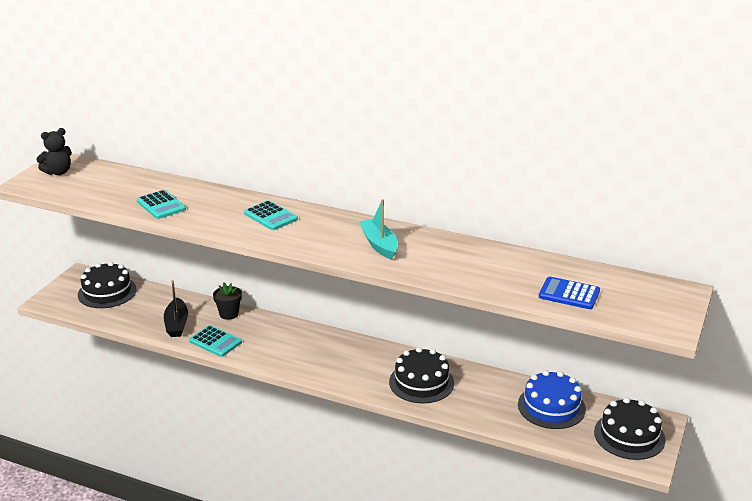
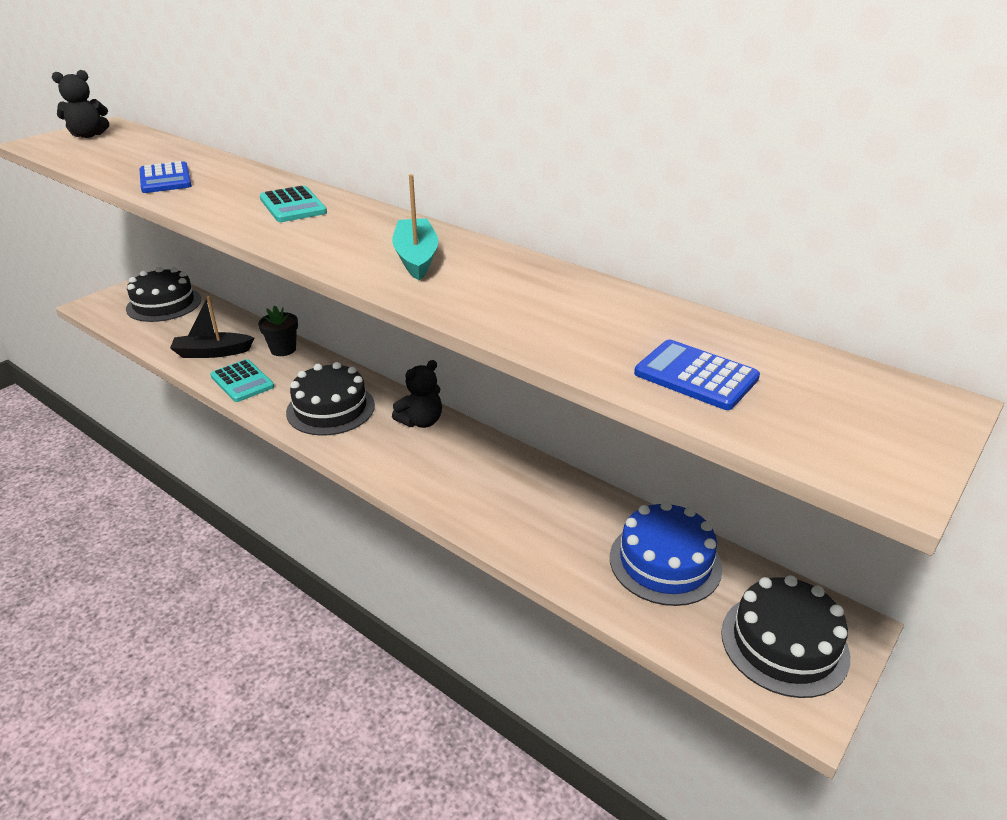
camera: 15 degrees right, 5 degrees up
(161, 205) = (165, 179): turquoise calculator -> blue calculator
(176, 324) = (212, 352): black boat -> black boat turned 75 degrees clockwise
(360, 349) = (421, 421): none -> black teddy bear
(421, 382) = (480, 485): black cake -> black cake (330, 409)

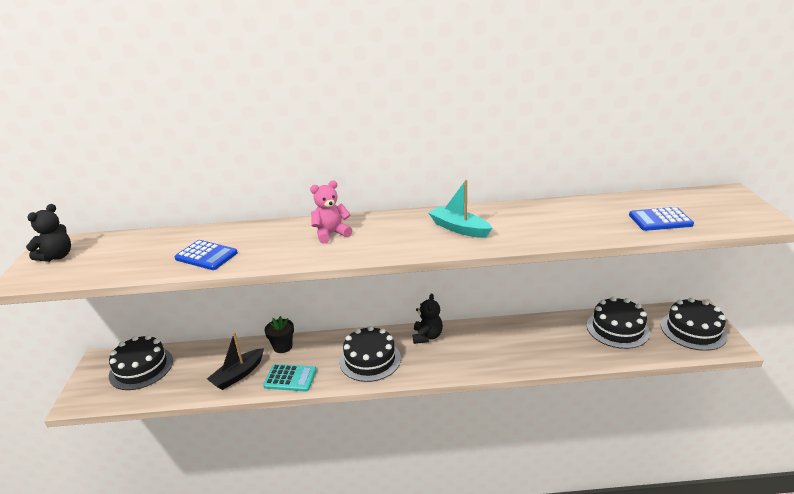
camera: 40 degrees left, 5 degrees down
(293, 206) = (331, 234): turquoise calculator -> pink teddy bear
(665, 562) = (617, 329): blue cake -> black cake

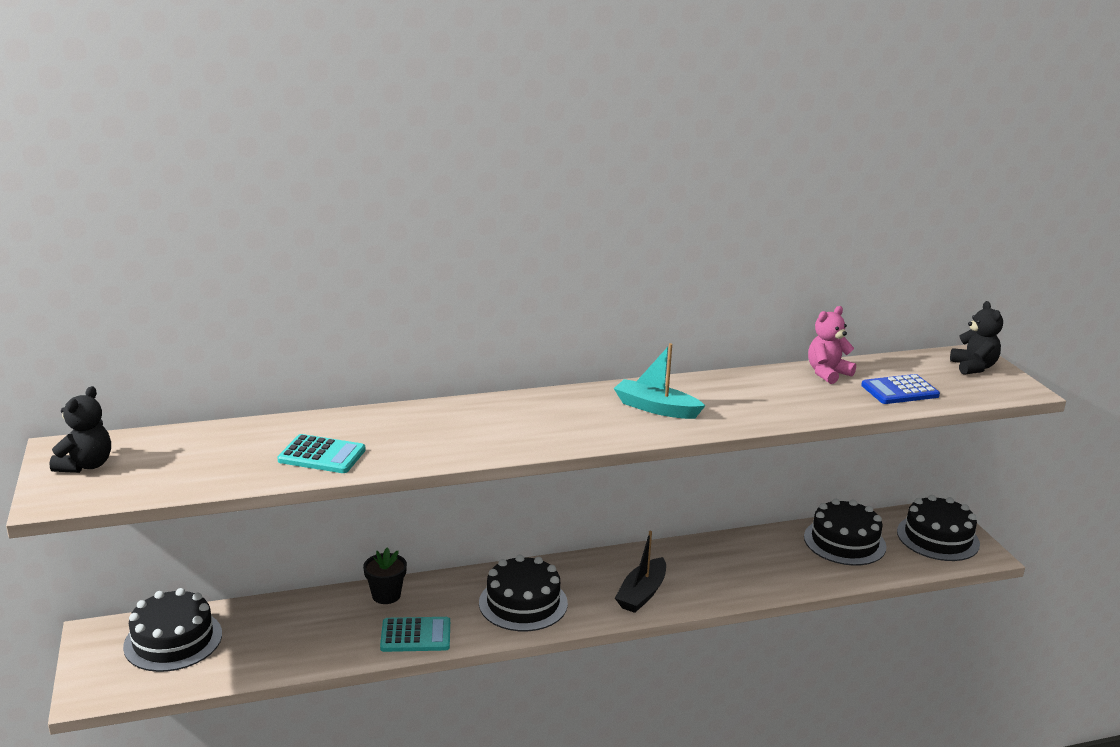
camera: 15 degrees left, 5 degrees down
(206, 256) = (322, 455): blue calculator -> turquoise calculator
(238, 375) = (334, 637): black boat -> black boat (642, 594)
(331, 234) = (486, 420): pink teddy bear -> pink teddy bear (827, 373)
(427, 336) = (594, 568): black teddy bear -> black teddy bear (973, 367)

